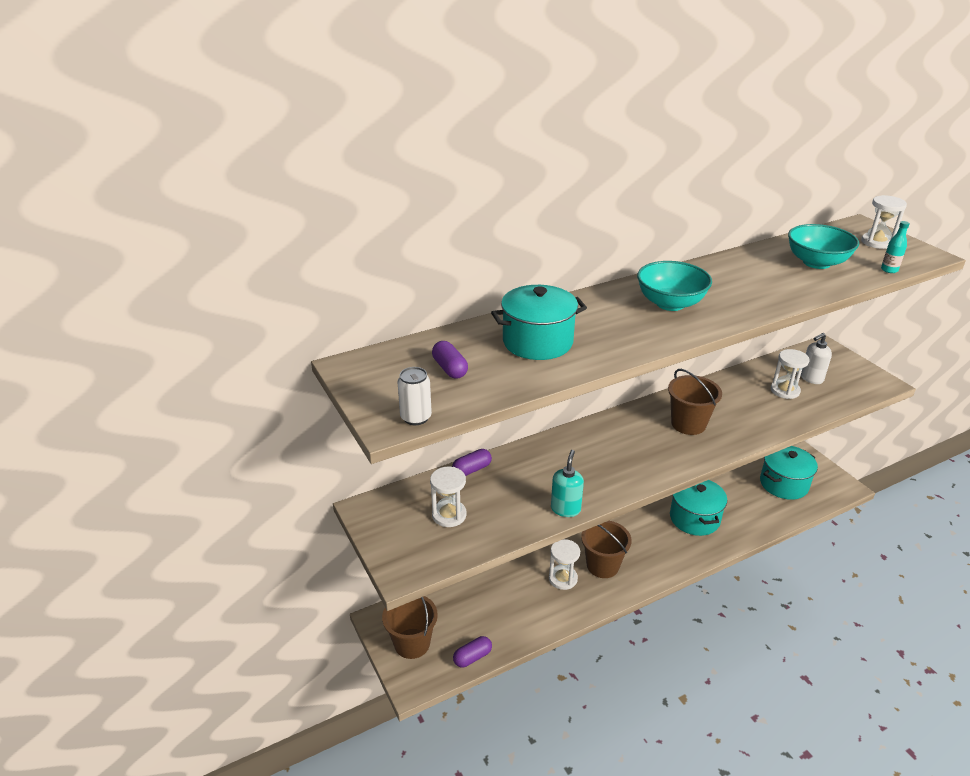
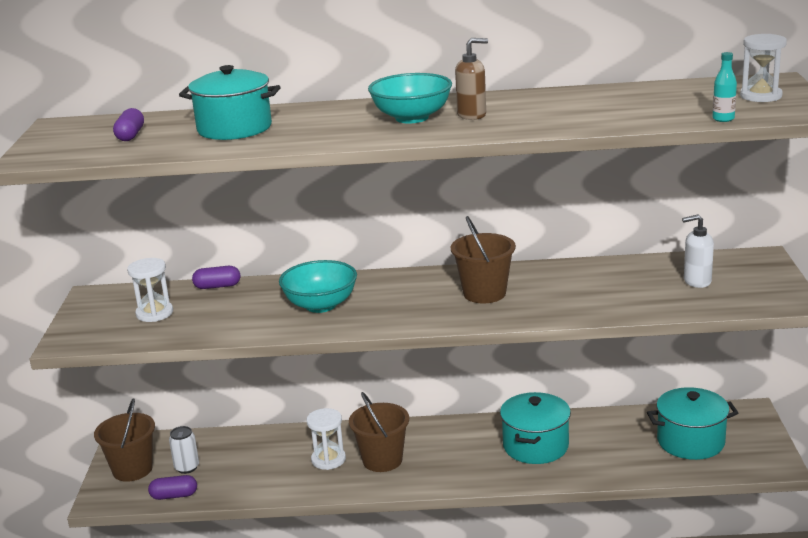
camera: 30 degrees right, 10 degrees down
(416, 417) = (52, 159): white can -> white can (187, 467)
(565, 509) = (263, 331): turquoise soap dispenser -> none
(712, 293) = (472, 115): none -> brown soap dispenser
(785, 390) = (645, 286): white hourglass -> none
(816, 263) = (643, 105): turquoise bowl -> turquoise bowl (321, 305)

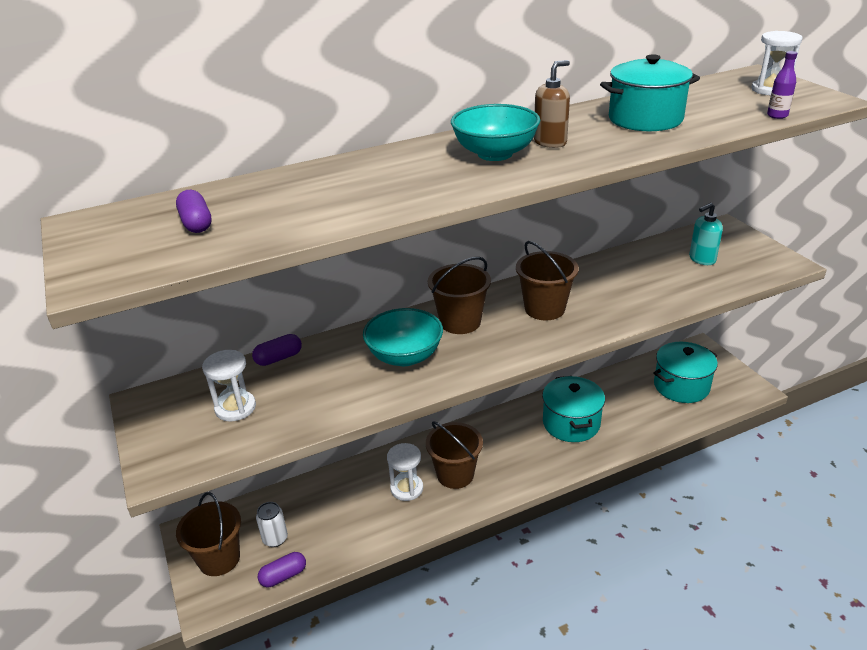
camera: 25 degrees left, 10 degrees up
(234, 128) = (316, 195): turquoise pot -> turquoise pot (645, 119)
(395, 289) = (460, 322): none -> brown bucket
(697, 281) = (702, 259): white soap dispenser -> turquoise soap dispenser
(723, 119) = (777, 115): turquoise bottle -> purple bottle

